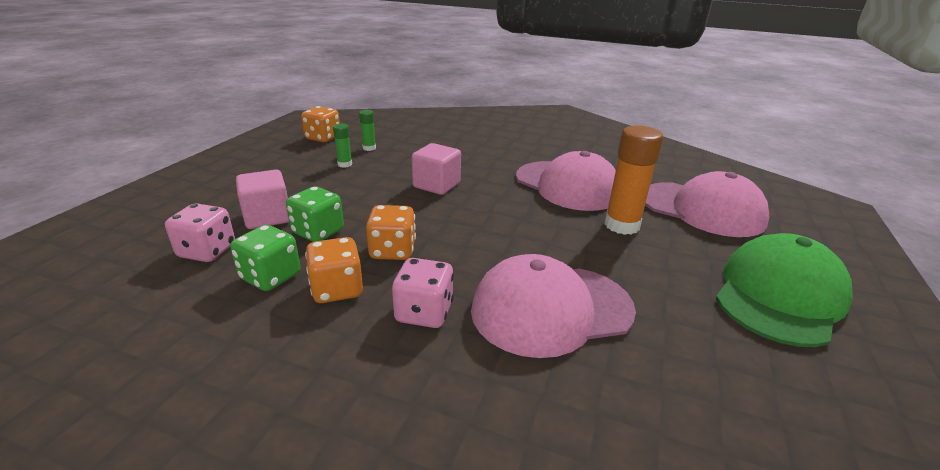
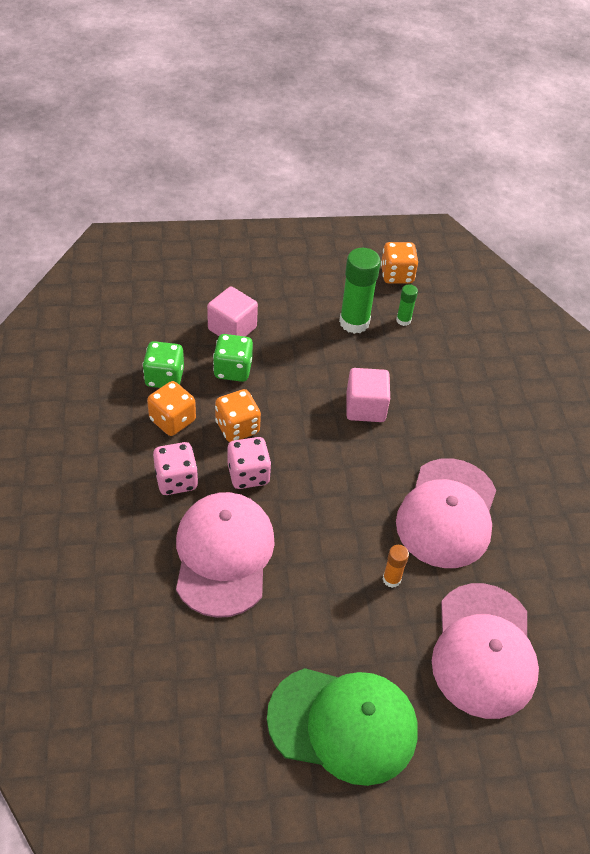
camera: 60 degrees right, 20 degrees up
(207, 251) = (170, 326): pink dice -> pink dice (248, 474)
(345, 164) = (354, 322): green glue stick -> green glue stick, size x2.00
(551, 309) = (223, 555): pink cap -> pink cap turned 45 degrees clockwise
(622, 225) = (391, 579): orange glue stick -> orange glue stick, size x0.50

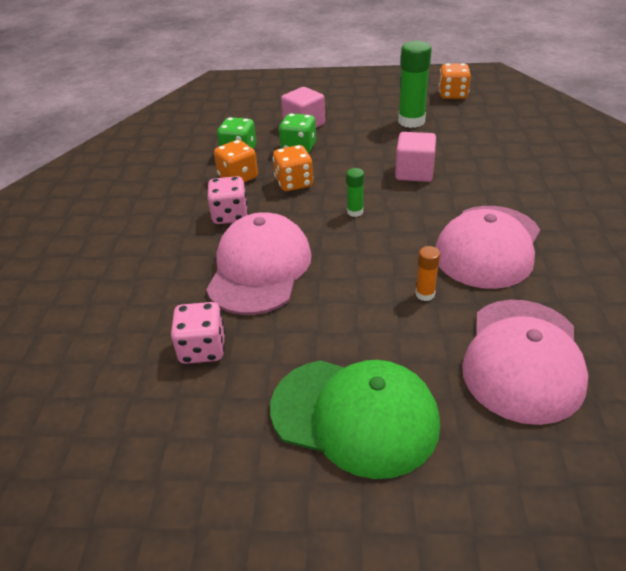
camera: 15 degrees right, 10 degrees down
(248, 474) = (297, 213): pink dice -> pink dice (202, 349)
(403, 320) = (456, 120): green glue stick -> green glue stick (355, 212)

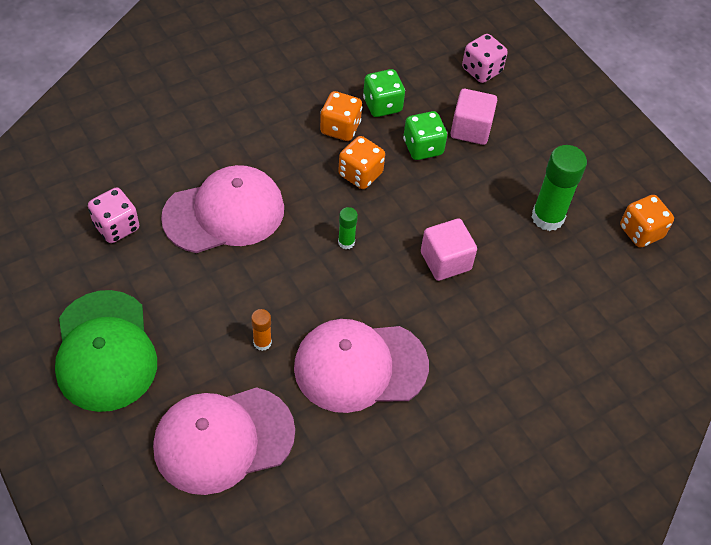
camera: 50 degrees right, 15 degrees up
(230, 215) = (280, 154): pink dice -> pink dice (481, 70)

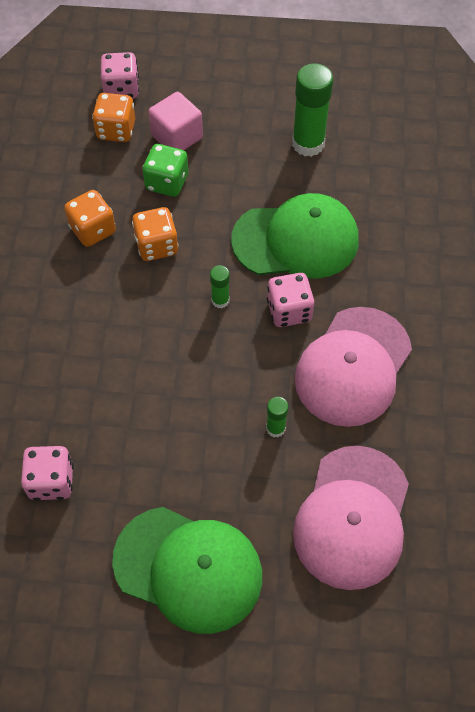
camera: 50 degrees left, 5 degrees up
(224, 213) = (111, 378): pink cap -> none
(262, 342) = (275, 428): orange glue stick -> green glue stick
(375, 293) = (289, 311): none -> pink dice
(382, 105) = (95, 183): green dice -> none
(445, 261) = (296, 240): pink cube -> green cap
(641, 232) = (368, 94): orange dice -> orange dice (116, 130)

